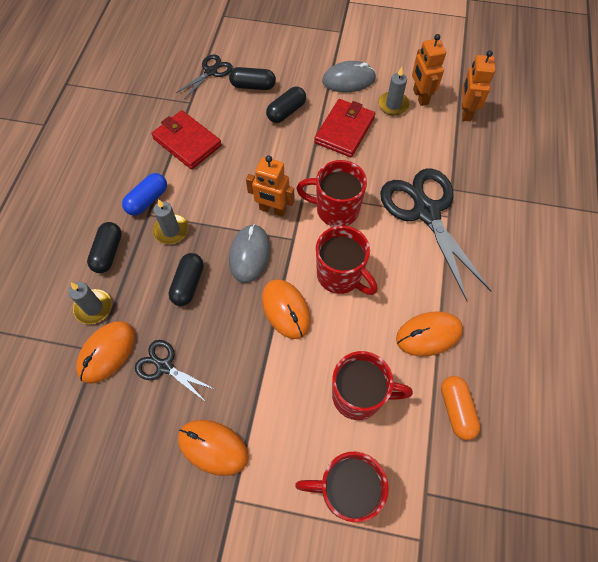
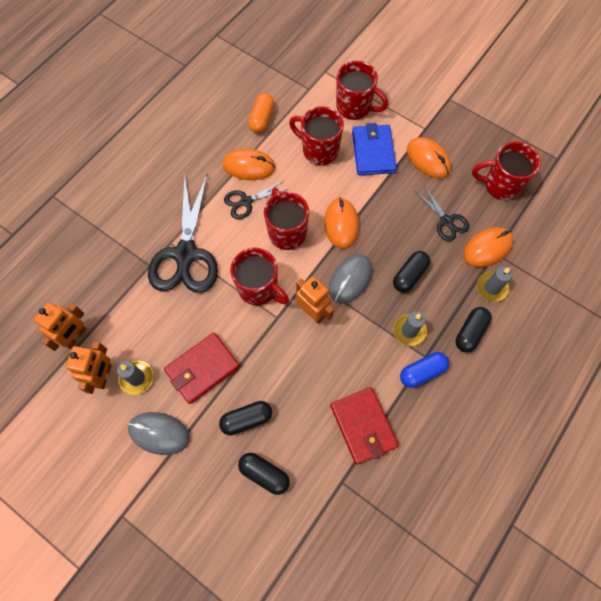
camera: 155 degrees left, 5 degrees up
(105, 451) = (500, 185): none -> red mug
(211, 72) = (302, 520): black scissors -> black scissors (246, 201)
(290, 425) = (373, 152): none -> blue wallet

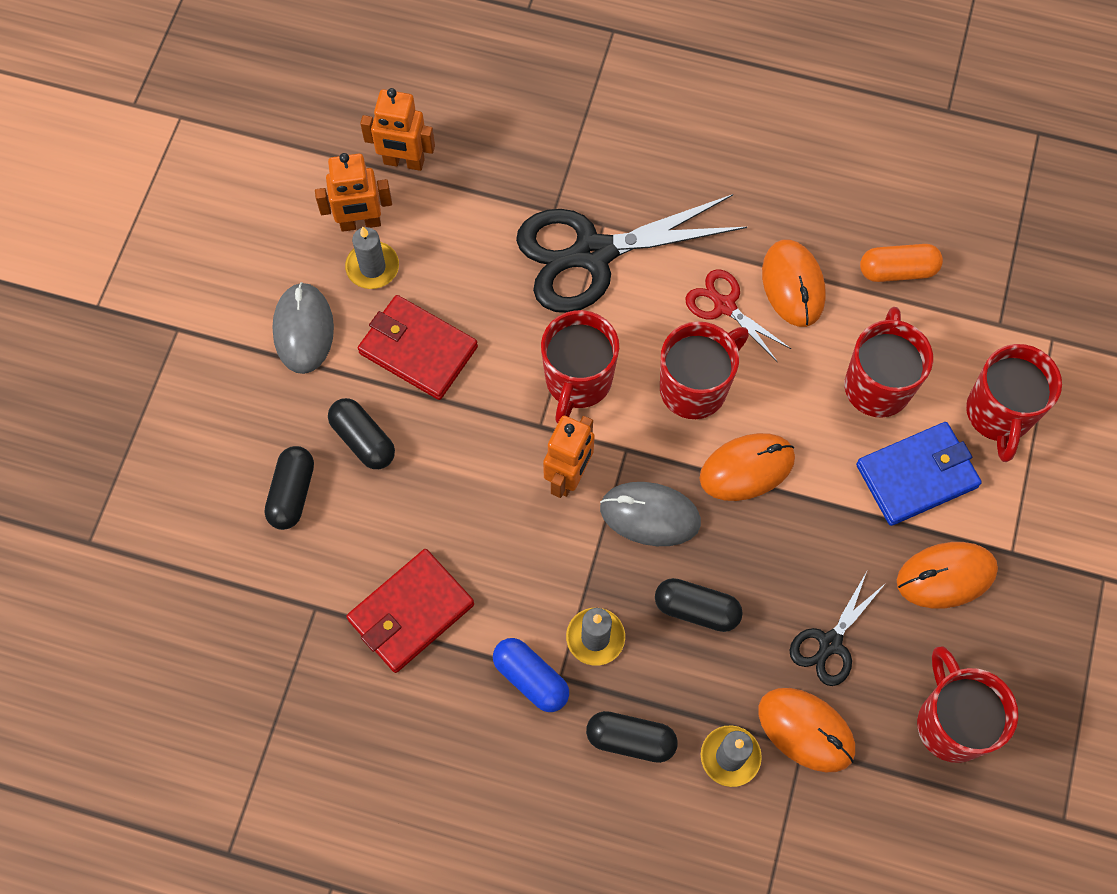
camera: 70 degrees right, 0 degrees up
(246, 201) = (724, 306): black scissors -> red scissors
(428, 159) = (946, 576): orange mouse -> orange mouse turned 45 degrees clockwise

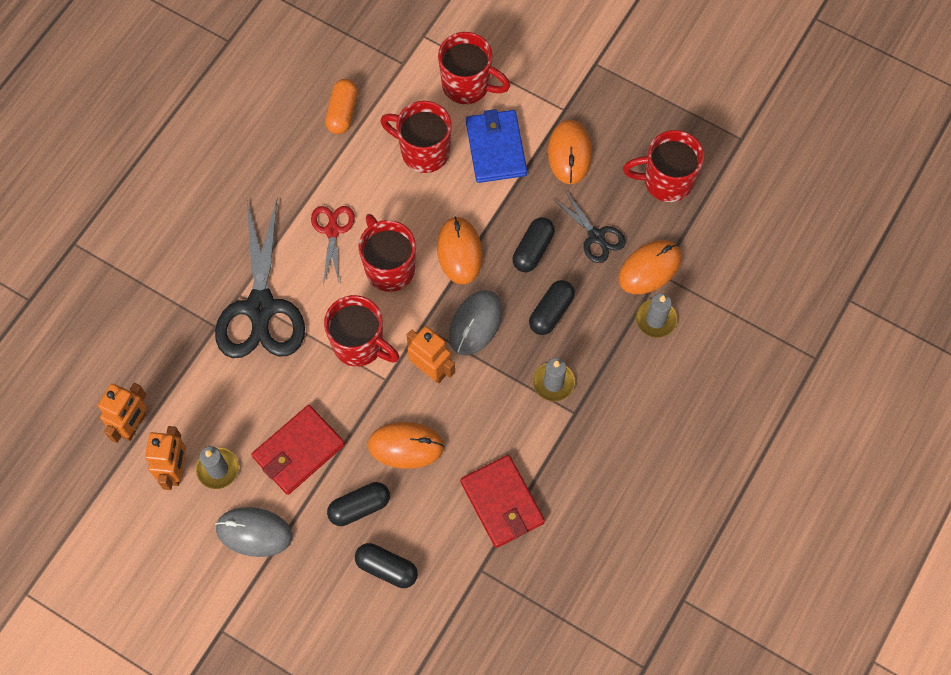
camera: 75 degrees left, 0 degrees up
(531, 679) = (571, 432): blue capsule -> none
(631, 740) = (629, 378): black capsule -> black capsule (533, 250)
(724, 306) = (332, 231): red scissors -> red scissors turned 120 degrees clockwise
(793, 285) = (331, 182): orange mouse -> orange mouse (406, 446)

